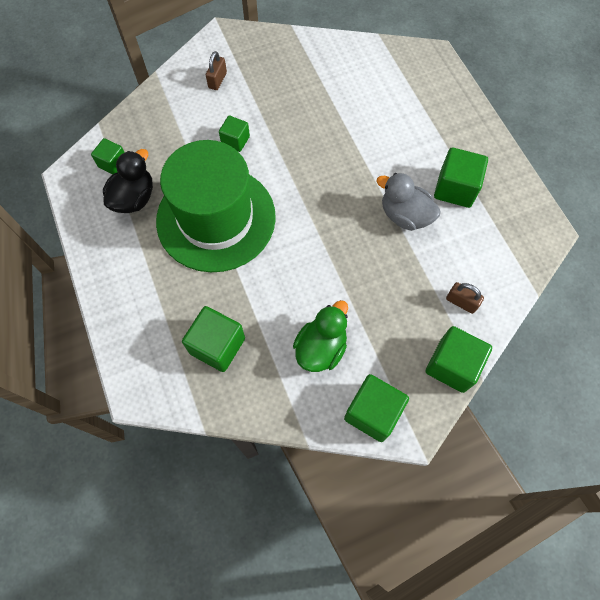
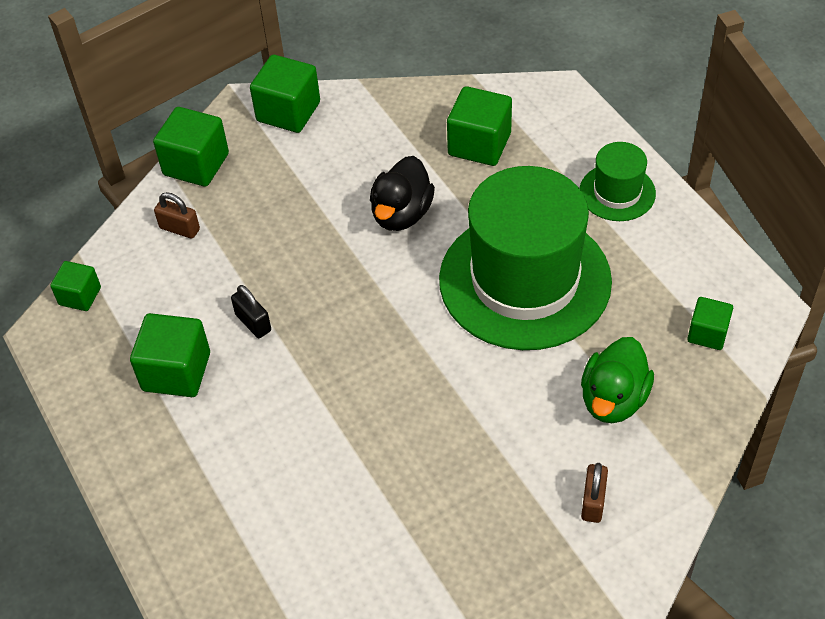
camera: 175 degrees right, 15 degrees down
(127, 280) = (617, 192): none -> green hat
(134, 198) = (653, 289): black duck -> black duck (401, 214)
(235, 141) = (529, 397): green cube -> green cube (80, 296)
(321, 348) = (354, 159): green duck -> green duck (613, 399)
(405, 215) = (253, 323): grey duck -> black padlock

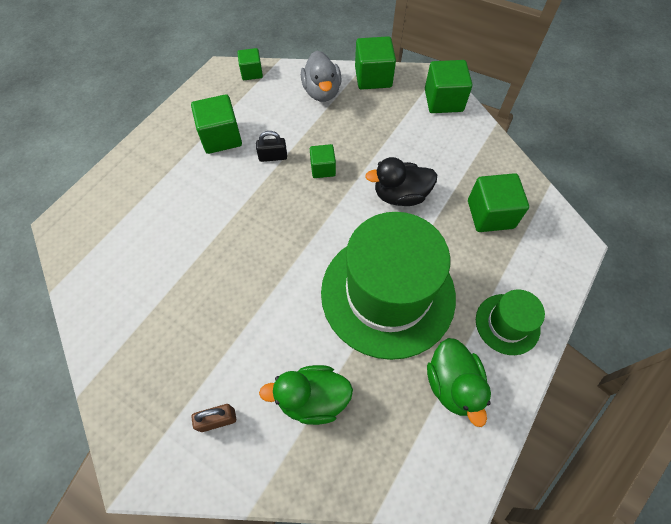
camera: 60 degrees right, 10 degrees up
(179, 229) = (322, 92): brown padlock -> grey duck
(253, 323) = (273, 157): black padlock -> black padlock turned 60 degrees clockwise
(659, 268) = (452, 384): none -> green duck
(707, 333) = (409, 449): green cube -> green cube (323, 168)

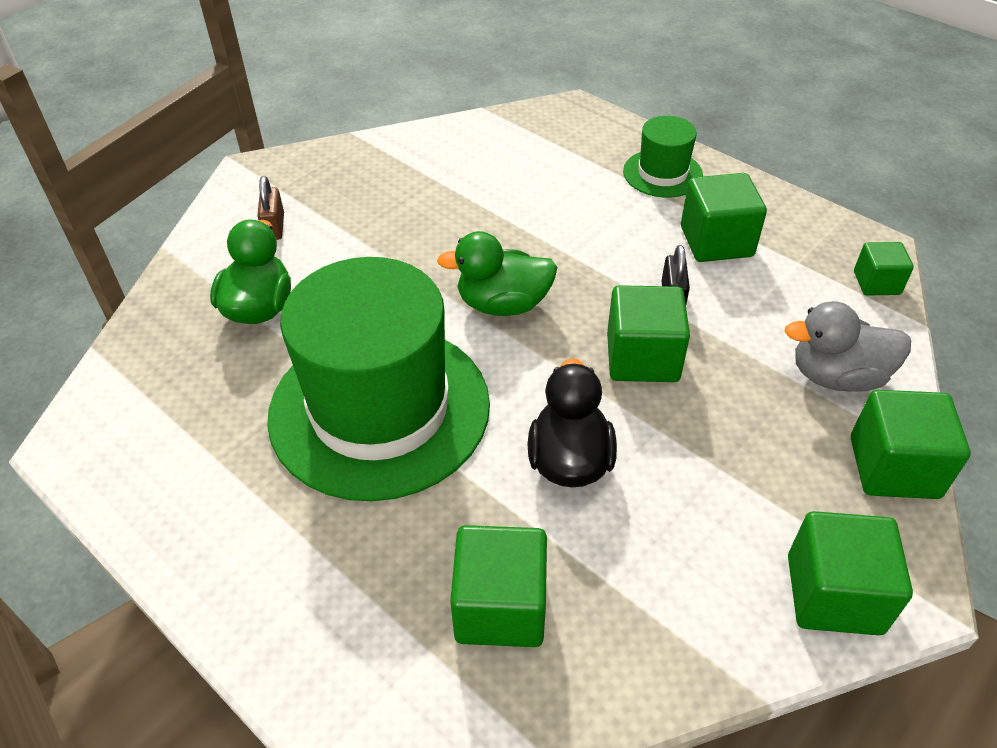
camera: 100 degrees right, 15 degrees down
(323, 168) = (642, 358): green cube -> green cube, size x1.66
(452, 384) = (205, 463): green duck -> green duck (503, 304)
(507, 324) = (267, 568): green hat -> green hat (662, 173)

